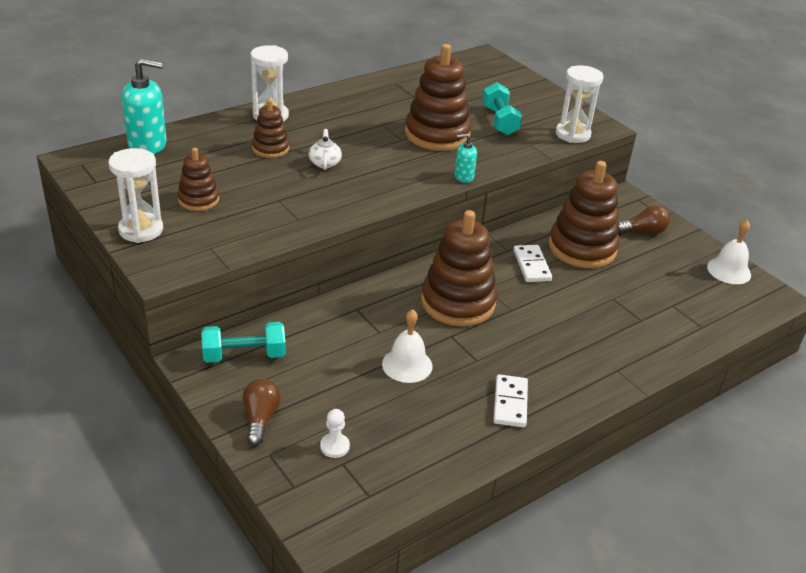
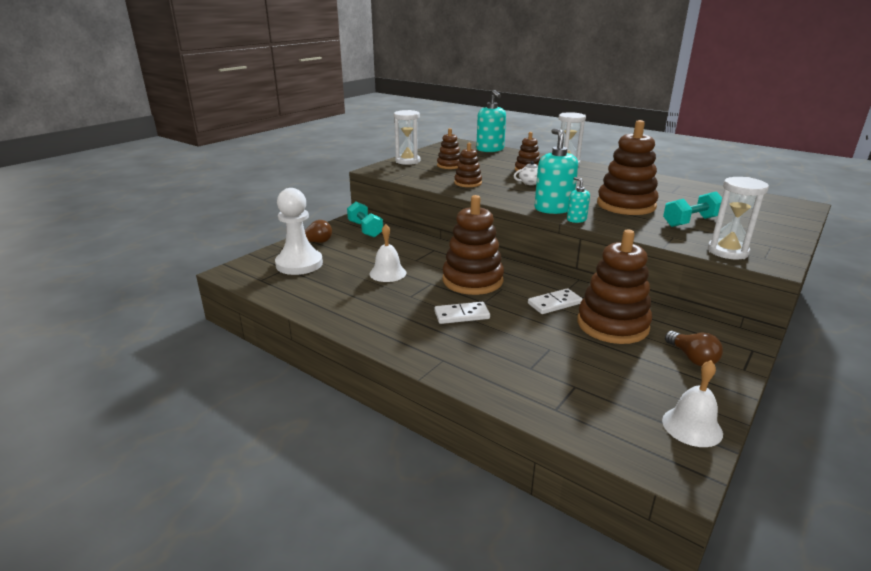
camera: 75 degrees right, 10 degrees down
(291, 207) = (468, 183): none -> brown stacking toy
(334, 446) = (299, 264): white pawn -> white pawn, size x2.45
(424, 179) = (553, 209): none -> turquoise soap dispenser
(510, 403) = (369, 314): white domino -> white domino (462, 315)

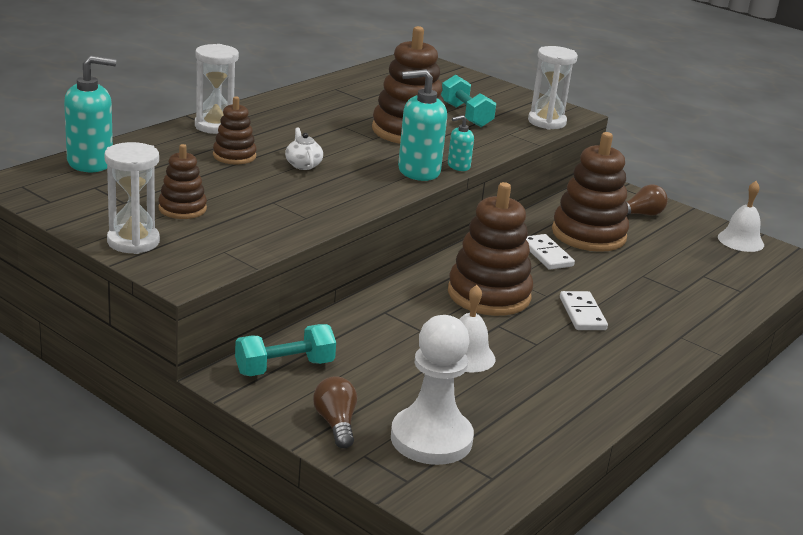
camera: 90 degrees left, 0 degrees up
(468, 183) = (291, 207): brown stacking toy -> none

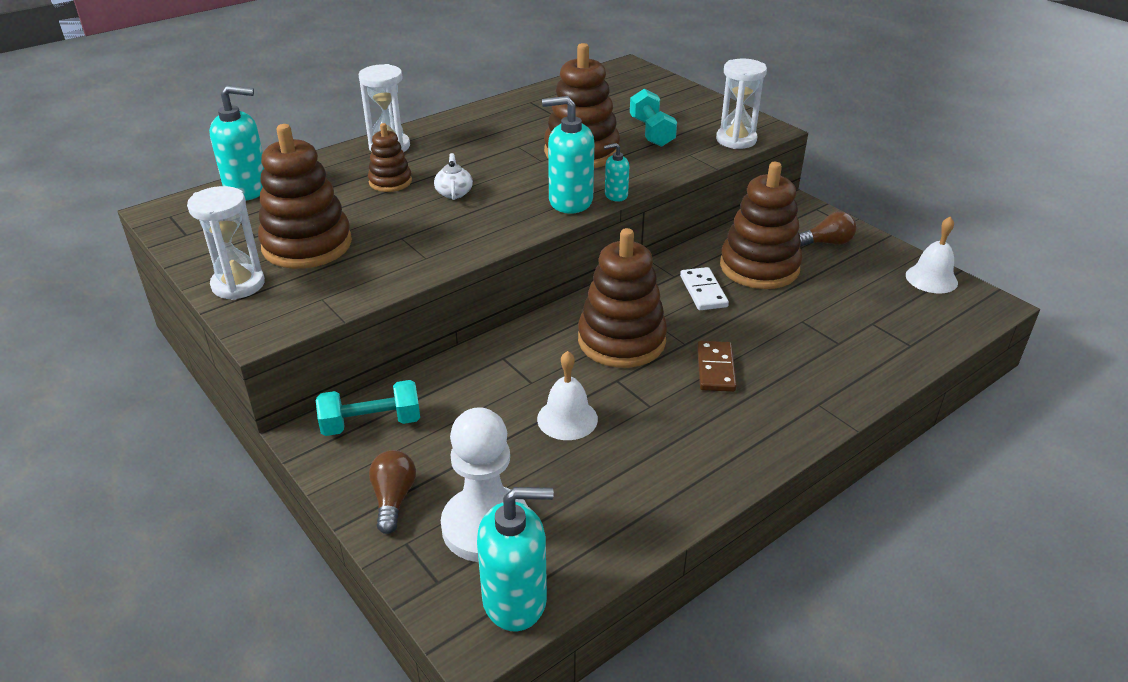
camera: 15 degrees right, 10 degrees up
(182, 209) = (307, 245): brown stacking toy -> brown stacking toy, size x1.85
(482, 488) = (515, 599): none -> turquoise soap dispenser
(582, 314) = (715, 369): white domino -> brown domino

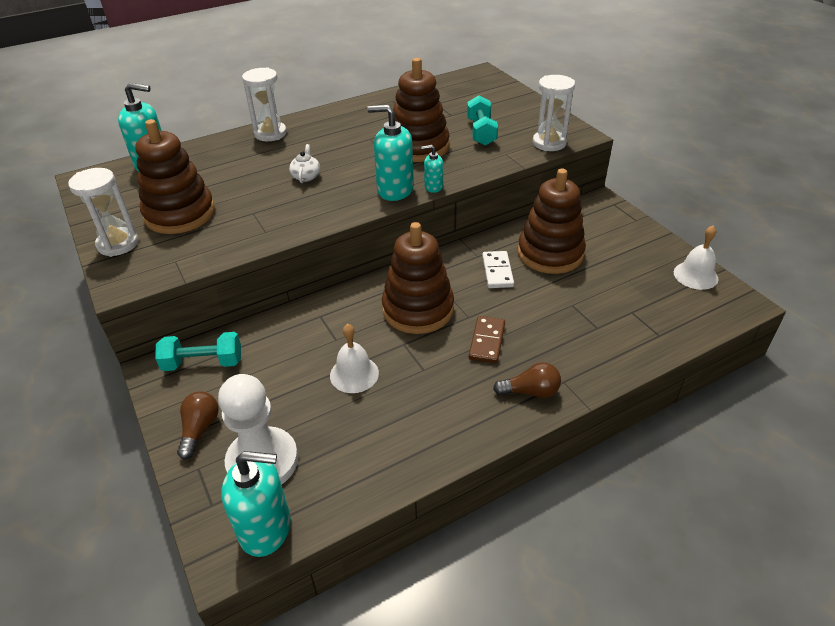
camera: 10 degrees right, 5 degrees up
(390, 182) = (261, 164): brown stacking toy -> none
(827, 243) = (614, 235): brown light bulb -> brown light bulb (530, 391)

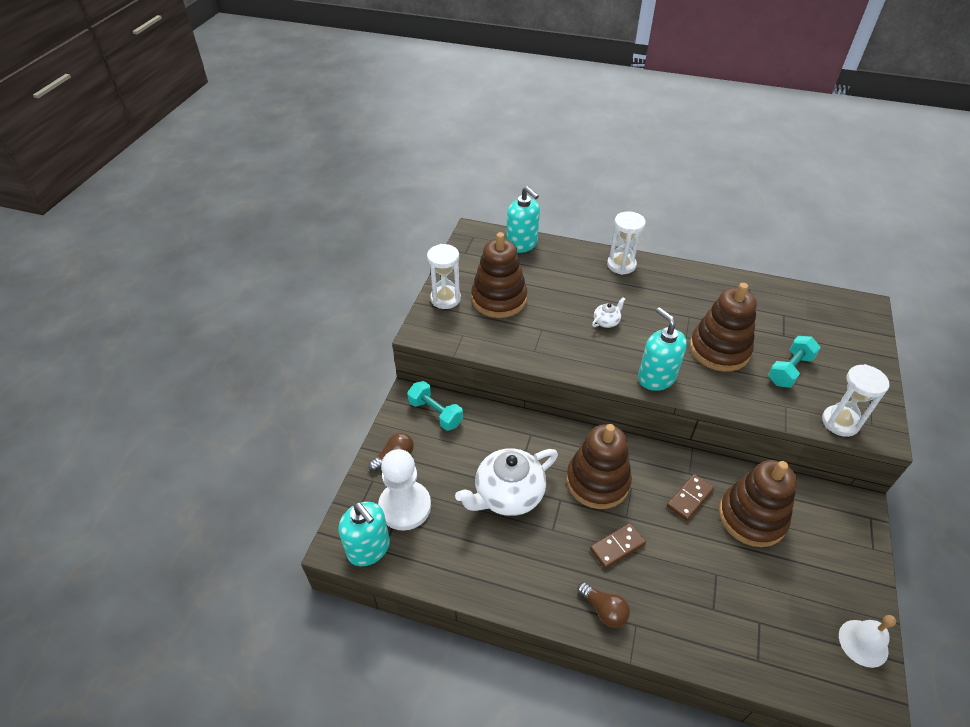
camera: 45 degrees right, 5 degrees up
(354, 374) = (508, 494): white bell -> white teapot
(433, 187) = (688, 396): turquoise soap dispenser -> none
(497, 271) = (689, 498): white domino -> brown domino

